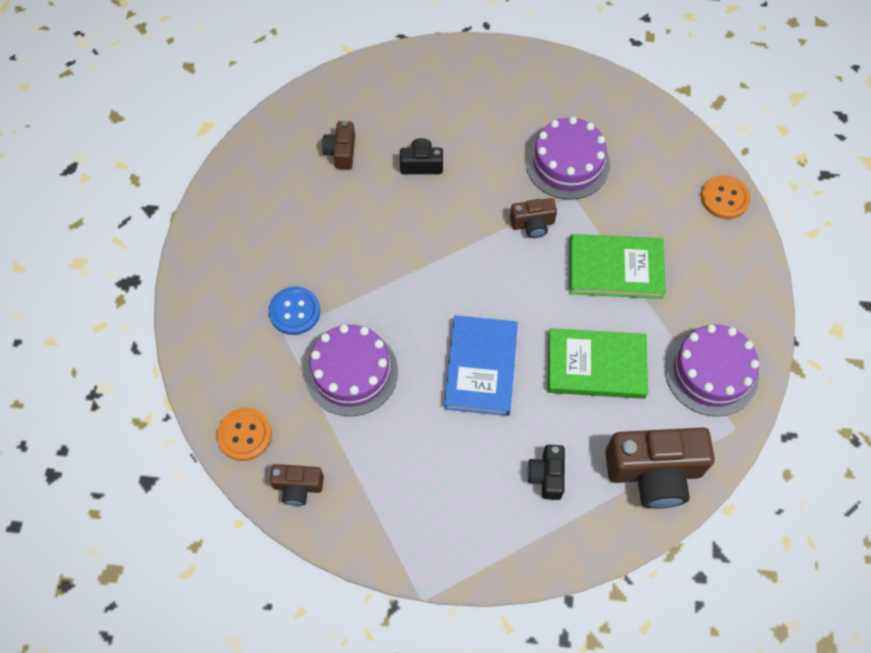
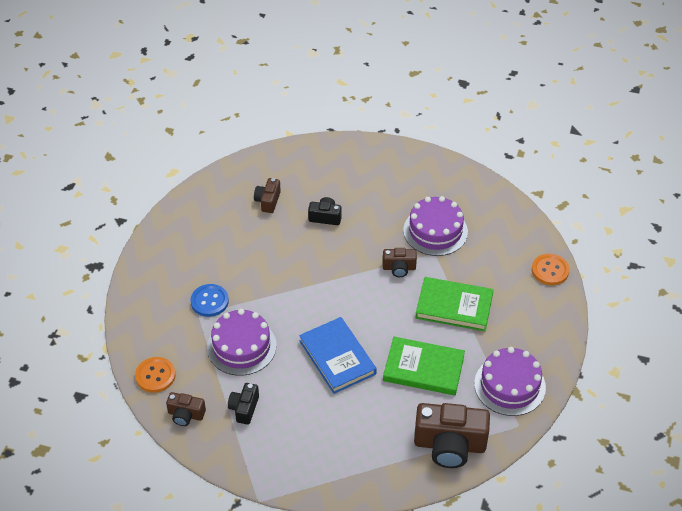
camera: 10 degrees right, 15 degrees down
(481, 367) = (337, 357): blue book -> blue book turned 45 degrees counterclockwise
(547, 476) = (369, 435): black camera -> black camera (244, 408)

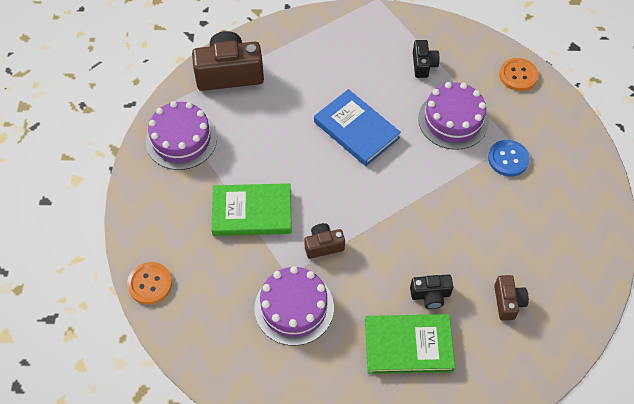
camera: 165 degrees right, 10 degrees up
(186, 415) = (472, 49): brown camera -> none
(423, 369) = (269, 137): green book -> green book (408, 345)

